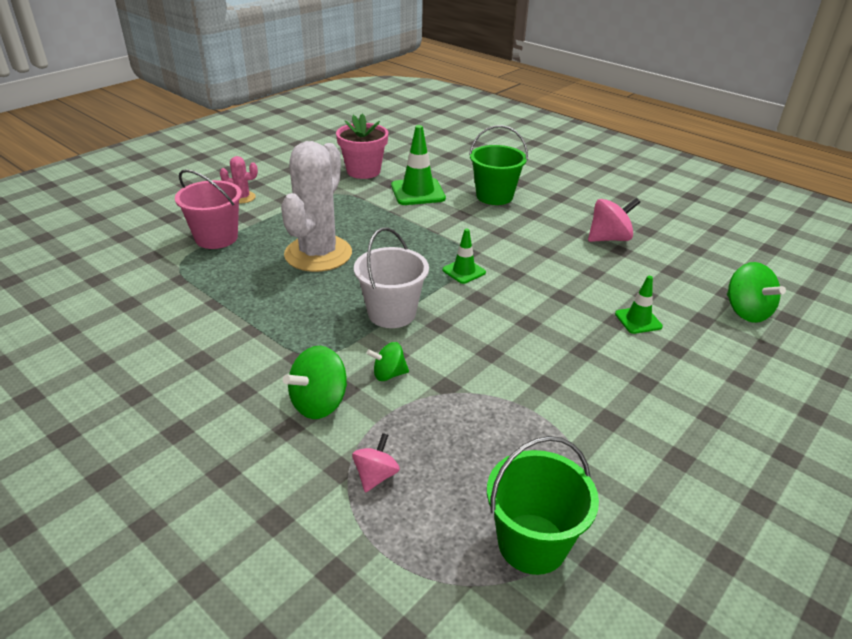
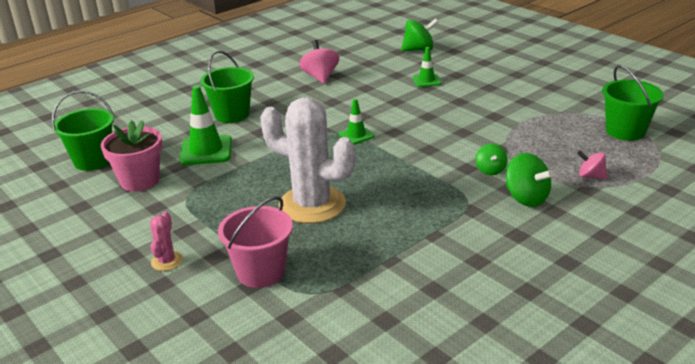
camera: 80 degrees left, 5 degrees down
(391, 313) = (413, 168): white bucket -> none
(396, 149) = (93, 160): none -> green bucket

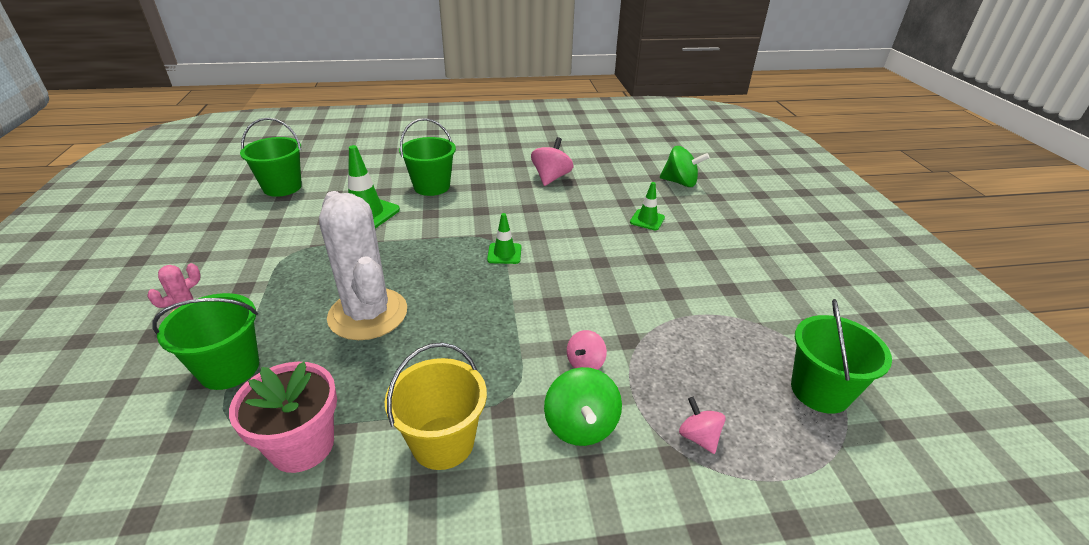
camera: 30 degrees right, 5 degrees up
(140, 181) = (284, 221): pink flower pot -> pink flower pot (302, 445)
(261, 272) = (229, 368): pink bucket -> green bucket
(461, 239) = (443, 442): none -> yellow bucket
(490, 170) = (585, 363): green spinning top -> pink spinning top

